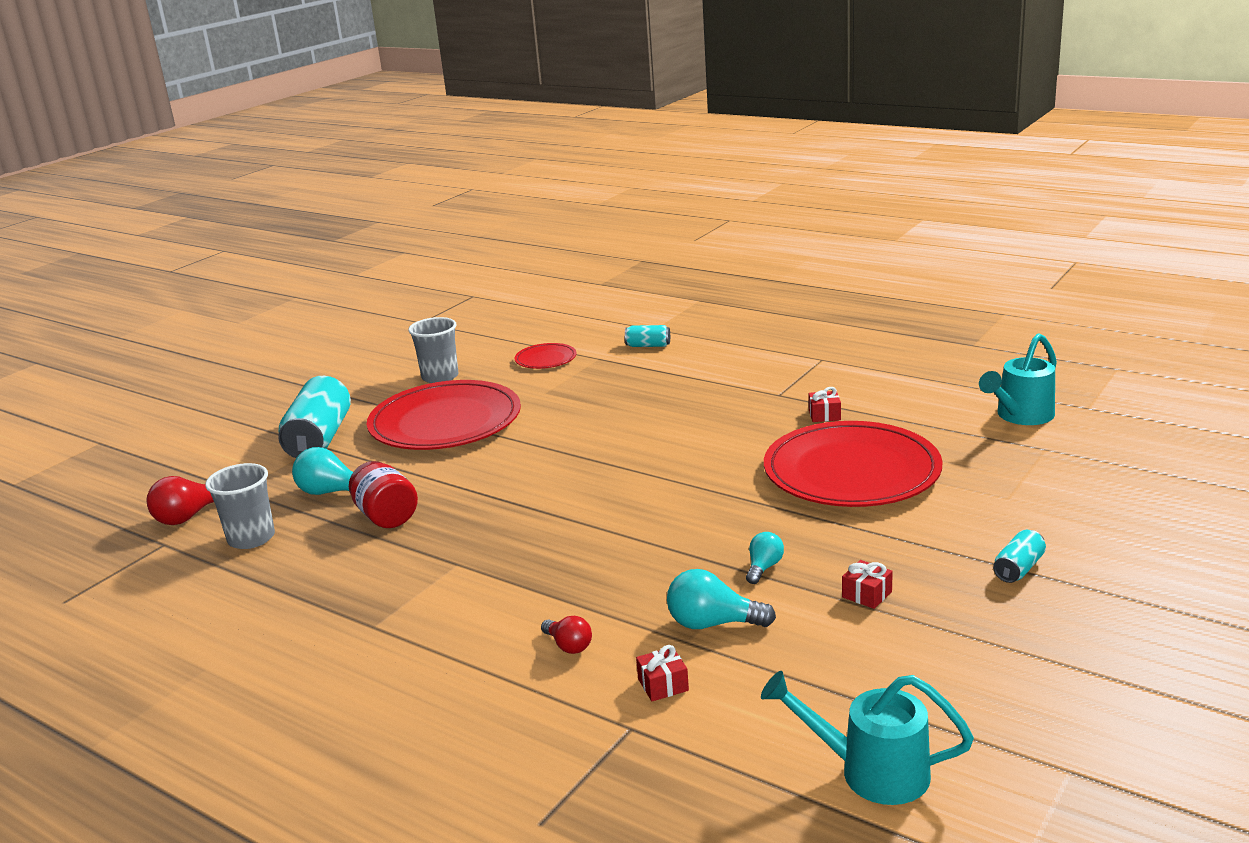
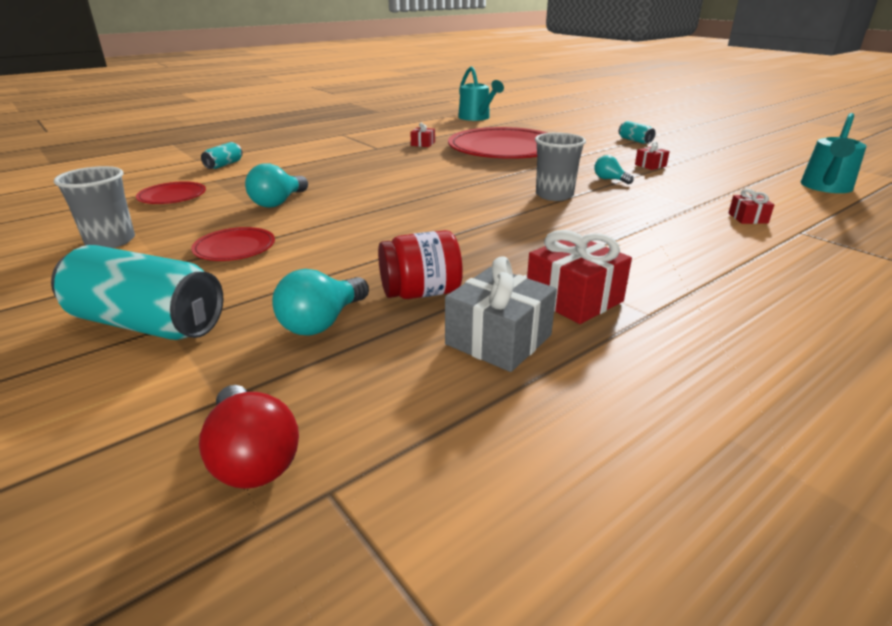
camera: 75 degrees left, 5 degrees up
(251, 538) = (392, 390): grey cup -> grey cup (554, 195)
(318, 563) = (498, 340): none -> grey gift
(393, 585) = (574, 299): none -> red gift
(445, 422) = (235, 248): red plate -> red plate, size x0.45
(568, 646) = (696, 238): red light bulb -> none
(713, 624) = (674, 198): turquoise light bulb -> turquoise light bulb (278, 202)

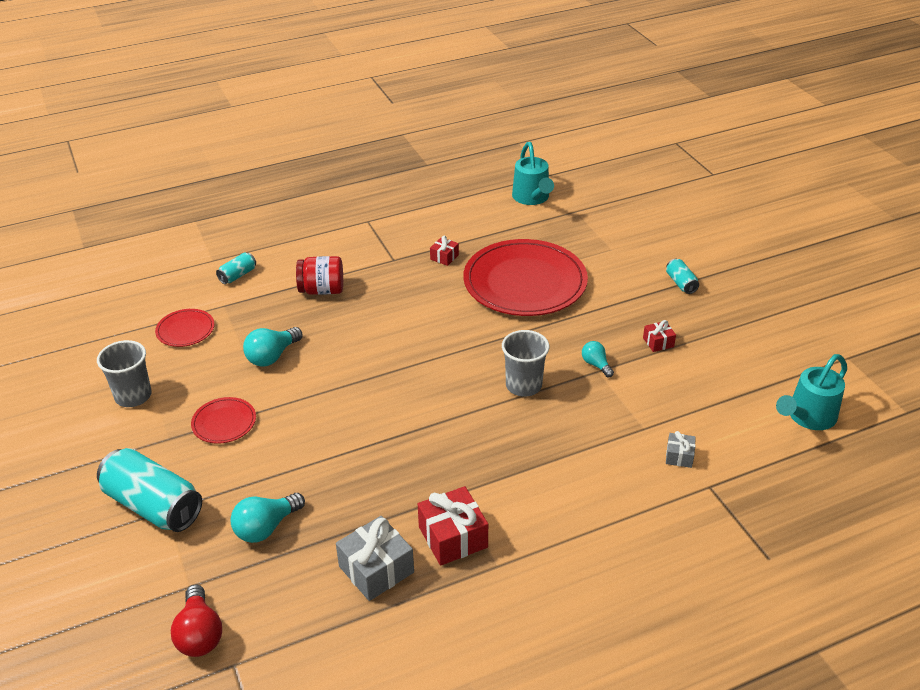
camera: 15 degrees right, 10 degrees up
(421, 293) = (344, 508): red jar -> red jar (322, 290)
(748, 218) = (679, 456): red gift -> grey gift

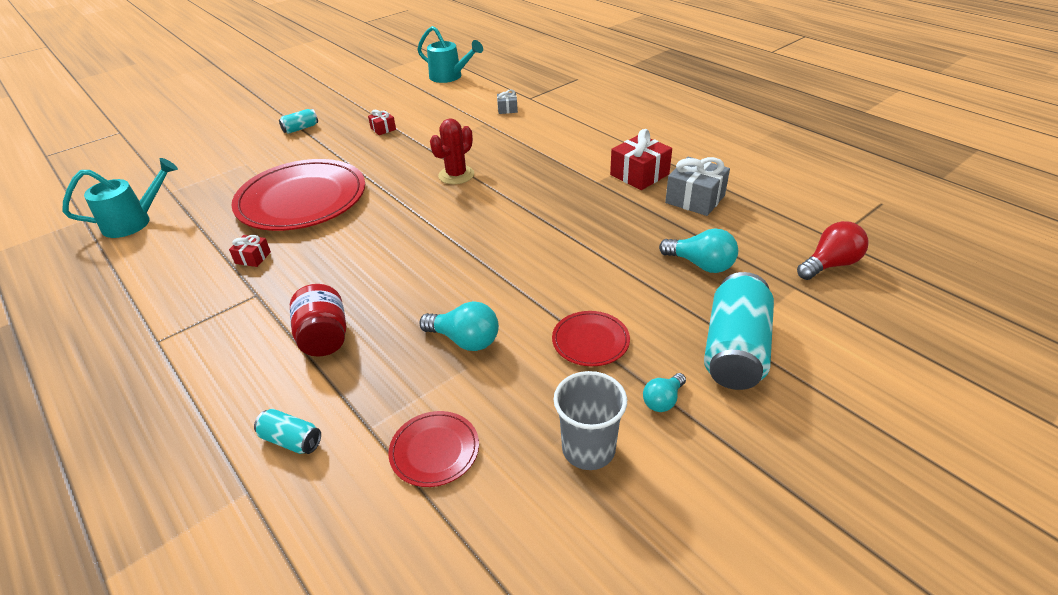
camera: 105 degrees left, 0 degrees up
(523, 385) = (456, 175): grey cup -> red cactus
(596, 364) = (418, 149): turquoise light bulb -> turquoise light bulb (663, 400)

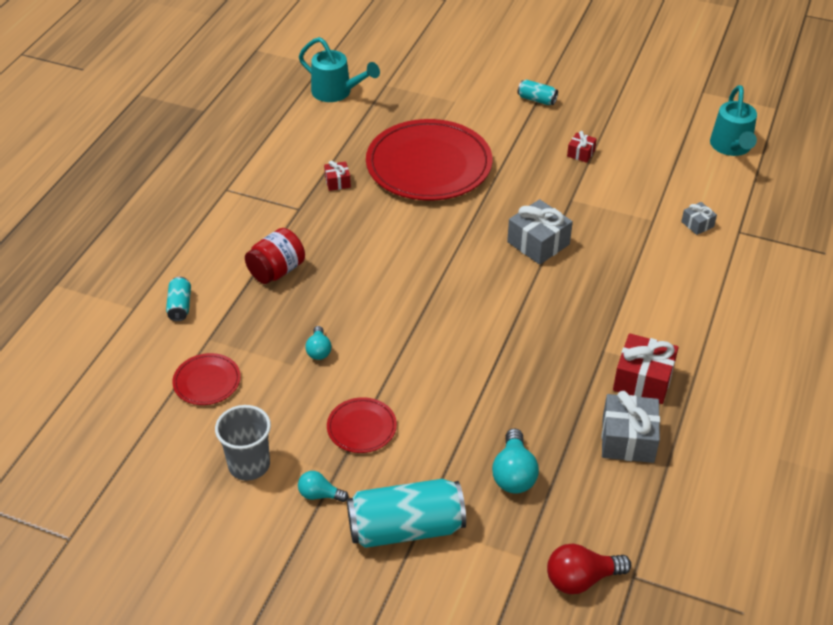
camera: 60 degrees right, 5 degrees up
(456, 175) = (538, 243): red cactus -> grey gift
(465, 340) = (319, 350): turquoise light bulb -> turquoise light bulb, size x0.62
(830, 264) = (581, 579): red light bulb -> red light bulb turned 135 degrees clockwise

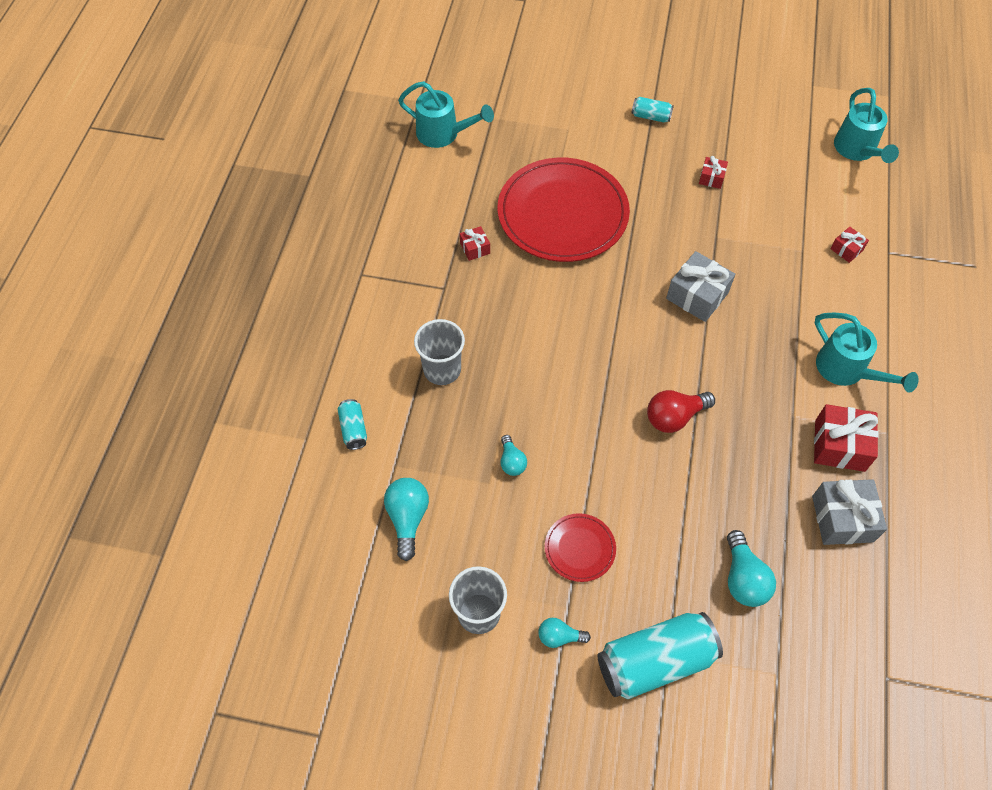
camera: 10 degrees left, 15 degrees up
(207, 381) = (407, 518): red plate -> turquoise light bulb
(276, 271) = (442, 370): red jar -> grey cup
(581, 579) = (838, 690): red light bulb -> red light bulb (674, 417)
(668, 320) = (846, 370): none -> turquoise watering can
(697, 224) = (846, 249): grey gift -> red gift

